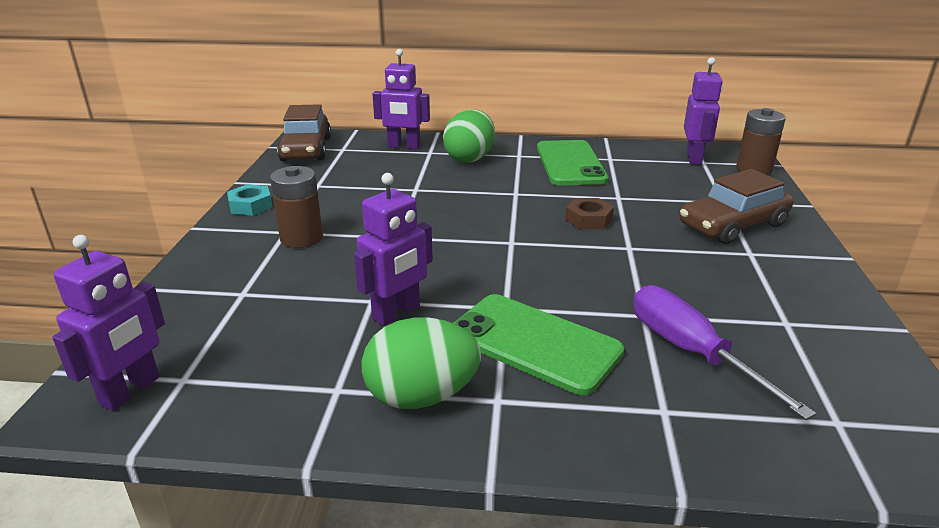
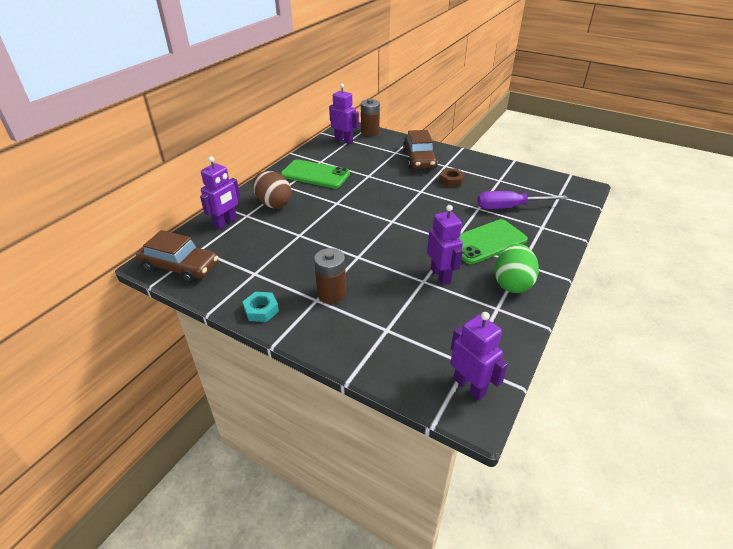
camera: 65 degrees left, 10 degrees up
(470, 158) = (273, 204): green egg -> brown egg
(588, 219) = (385, 192): brown nut -> brown nut (451, 180)

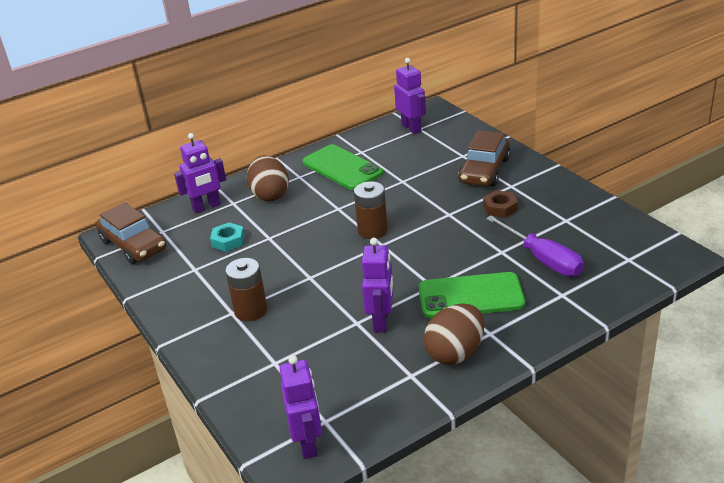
camera: 30 degrees right, 5 degrees down
(261, 310) = (173, 308): turquoise nut -> turquoise nut (228, 241)
(370, 132) = (454, 121): brown battery -> brown battery (372, 230)
(509, 207) = (543, 259): purple screwdriver -> purple screwdriver turned 150 degrees counterclockwise
(512, 283) = (455, 353): green egg -> brown egg

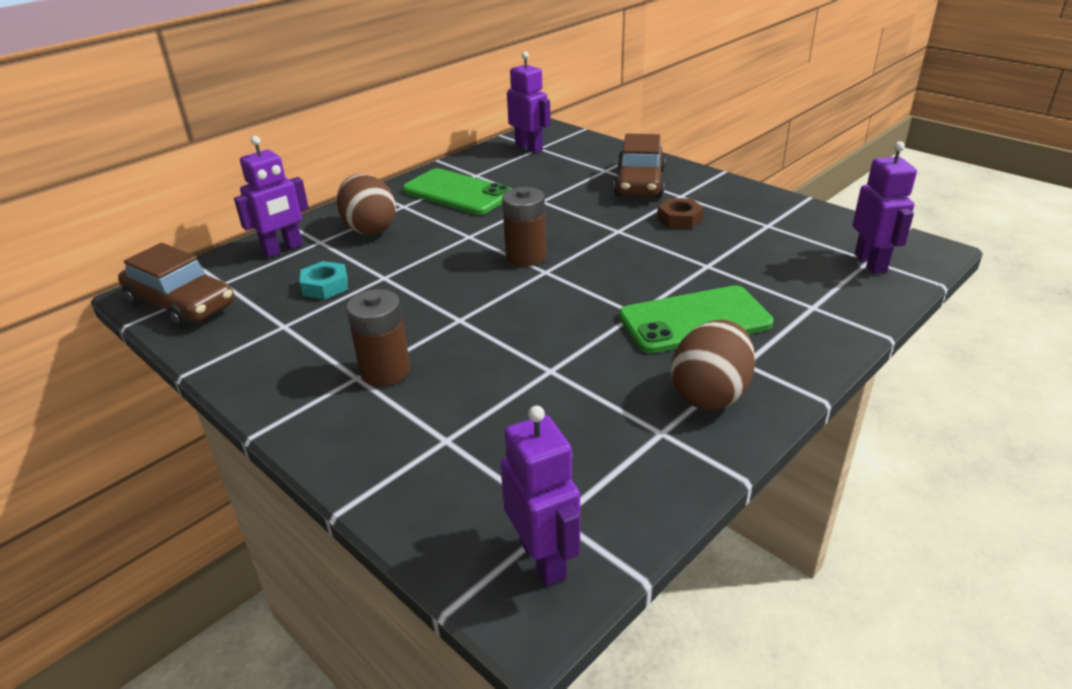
camera: 15 degrees left, 0 degrees up
(381, 321) = (585, 364): purple robot -> purple robot (870, 263)
(543, 259) = (765, 269): purple screwdriver -> none

